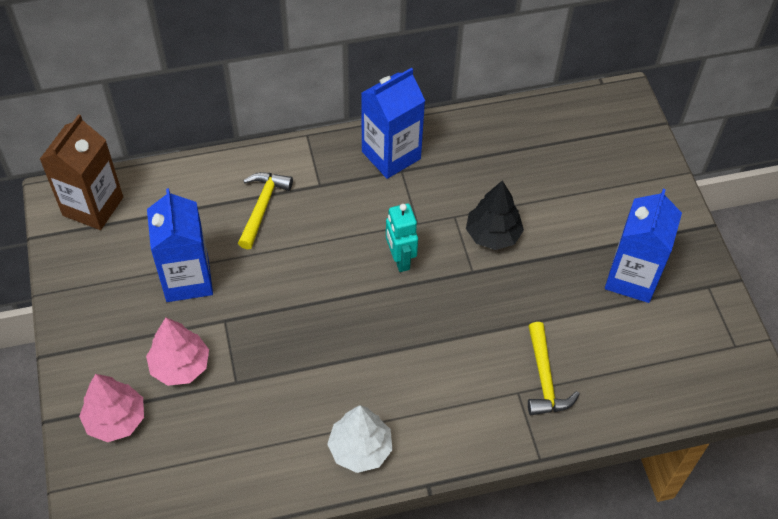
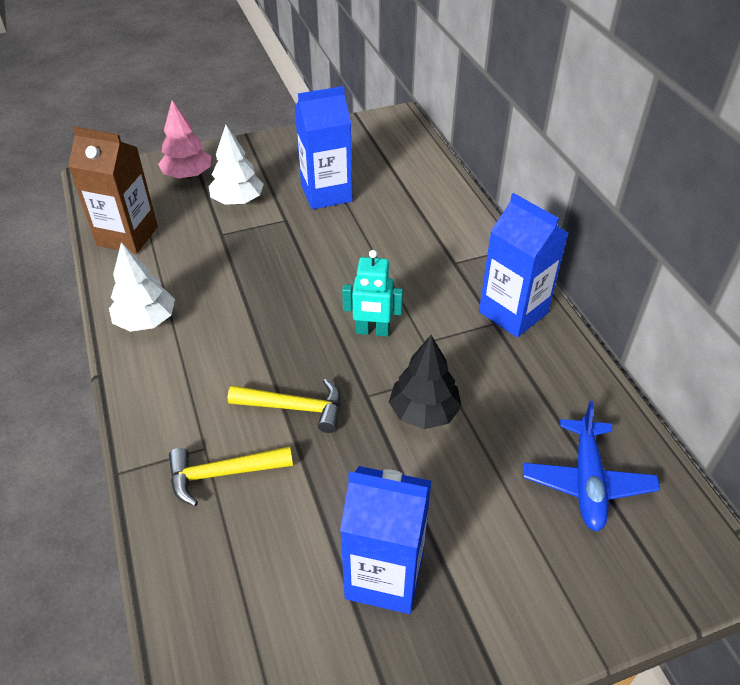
camera: 85 degrees right, 10 degrees down
(93, 206) = (392, 135): brown carton -> brown carton (127, 236)
(180, 365) = (238, 201): pink tree -> white tree
(262, 207) = (416, 227): yellow hammer -> yellow hammer (294, 408)
(400, 259) = (372, 331): turquoise robot -> turquoise robot turned 150 degrees counterclockwise
(561, 148) = (587, 481): none -> blue plane

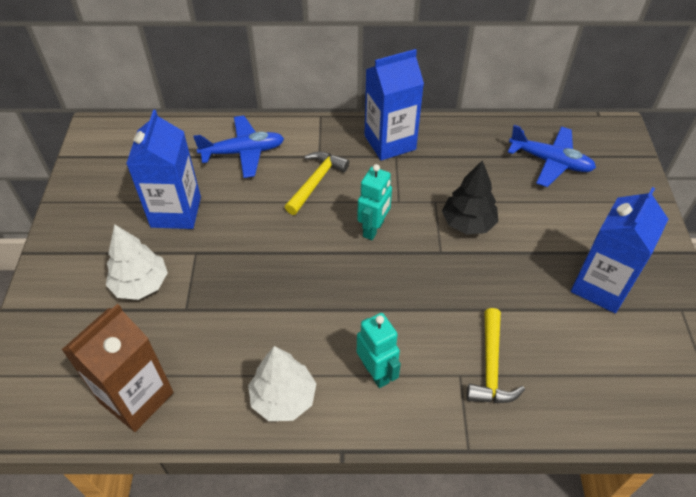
camera: 70 degrees left, 5 degrees up
(188, 175) = (64, 321): pink tree -> none
(190, 378) = (376, 372): none -> turquoise robot
(294, 408) = (437, 302): yellow hammer -> yellow hammer (316, 182)
(425, 209) = (243, 152): none -> blue plane

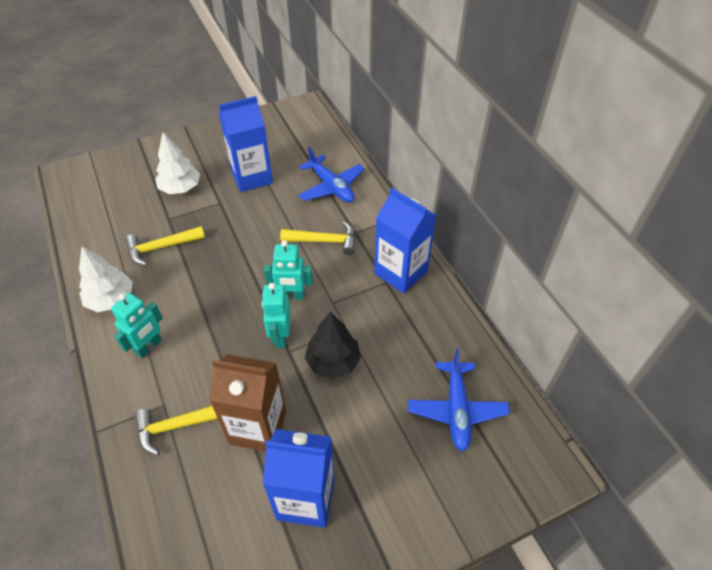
camera: 65 degrees right, 0 degrees up
(136, 397) = (92, 225): brown carton -> brown carton (258, 427)
(230, 327) = (161, 247): none -> yellow hammer
(420, 253) = (280, 336): none -> turquoise robot

